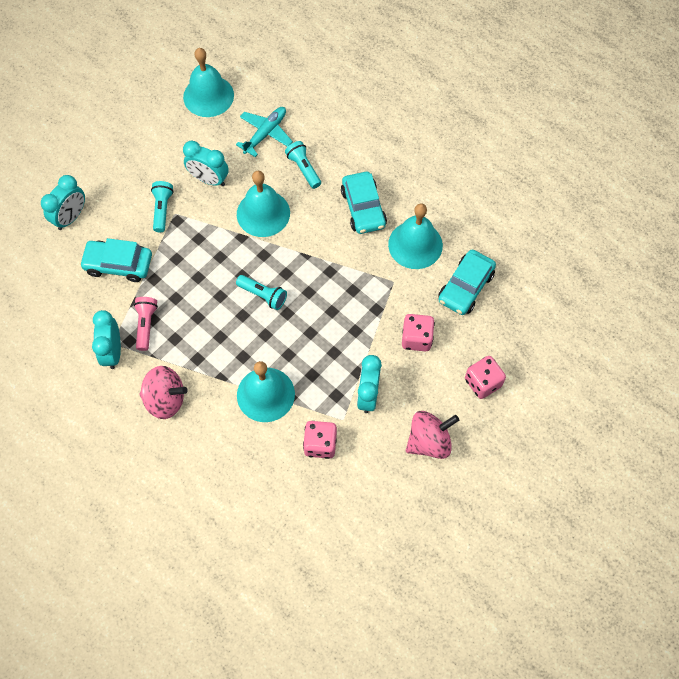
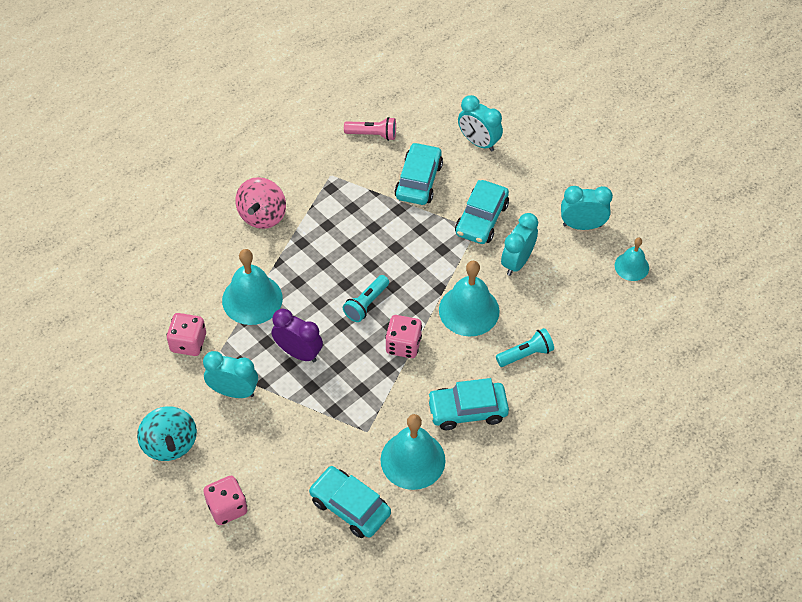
camera: 95 degrees right, 10 degrees down
(113, 352) = (321, 175): turquoise clock -> turquoise clock (582, 225)
(146, 325) = (346, 202): pink flashlight -> pink flashlight (372, 134)
(162, 209) = (481, 219): turquoise flashlight -> turquoise car
(208, 96) = (631, 266): turquoise bell -> turquoise bell, size x0.58
(265, 133) = (577, 319): turquoise plane -> none
(321, 346) = (298, 353): none -> purple clock
(416, 338) = (292, 446): pink dice -> pink dice (403, 345)
(429, 441) = (170, 444): pink spinning top -> turquoise spinning top

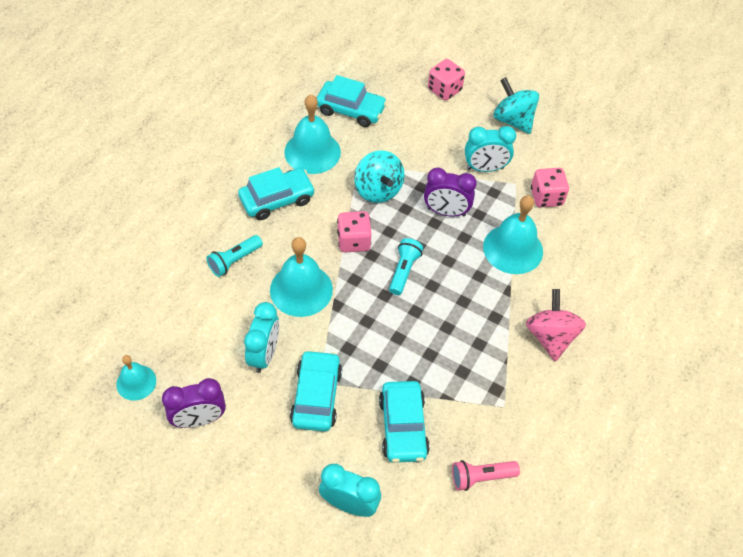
camera: 160 degrees right, 0 degrees up
(358, 395) = (378, 190): none -> turquoise spinning top
(582, 225) = (199, 419): turquoise clock -> purple clock

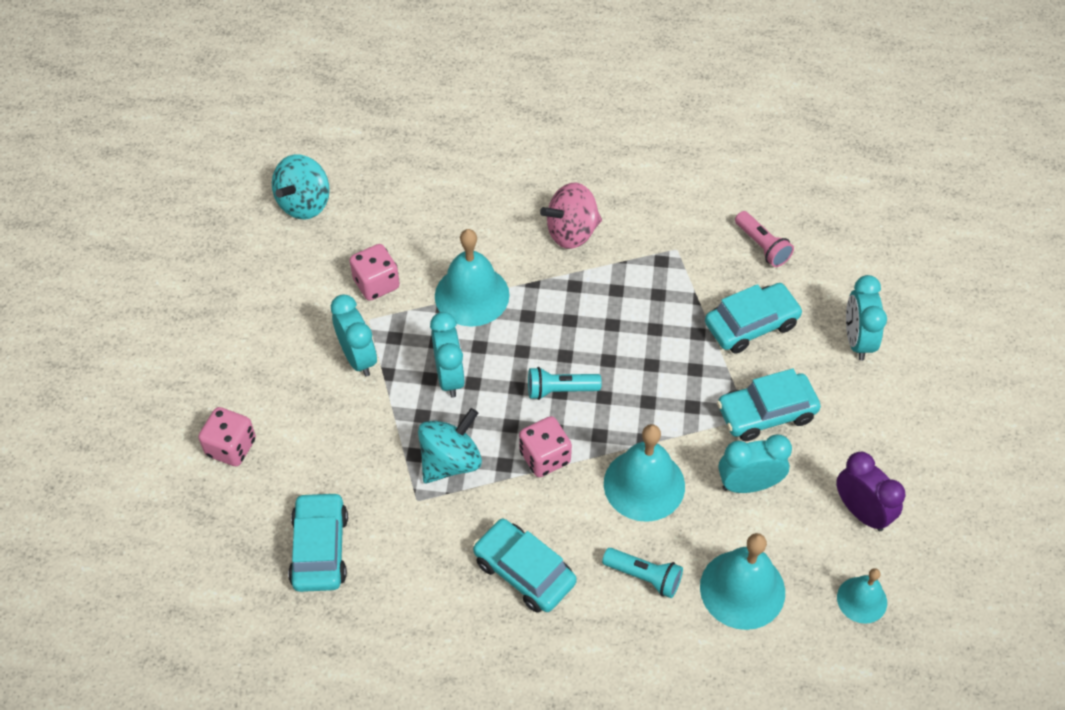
camera: 110 degrees left, 0 degrees up
(312, 152) = (421, 565): turquoise bell -> turquoise bell (742, 589)
(446, 212) = (449, 376): purple clock -> turquoise clock
(513, 120) = (258, 352): turquoise spinning top -> turquoise spinning top (304, 203)

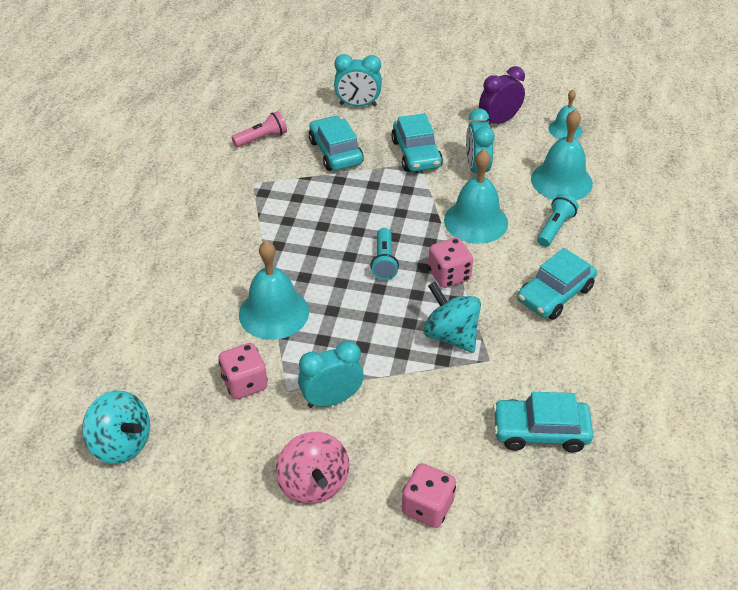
camera: 85 degrees left, 10 degrees down
(449, 376) = (362, 332): turquoise clock -> none
(571, 232) = (218, 243): pink spinning top -> pink spinning top (313, 484)

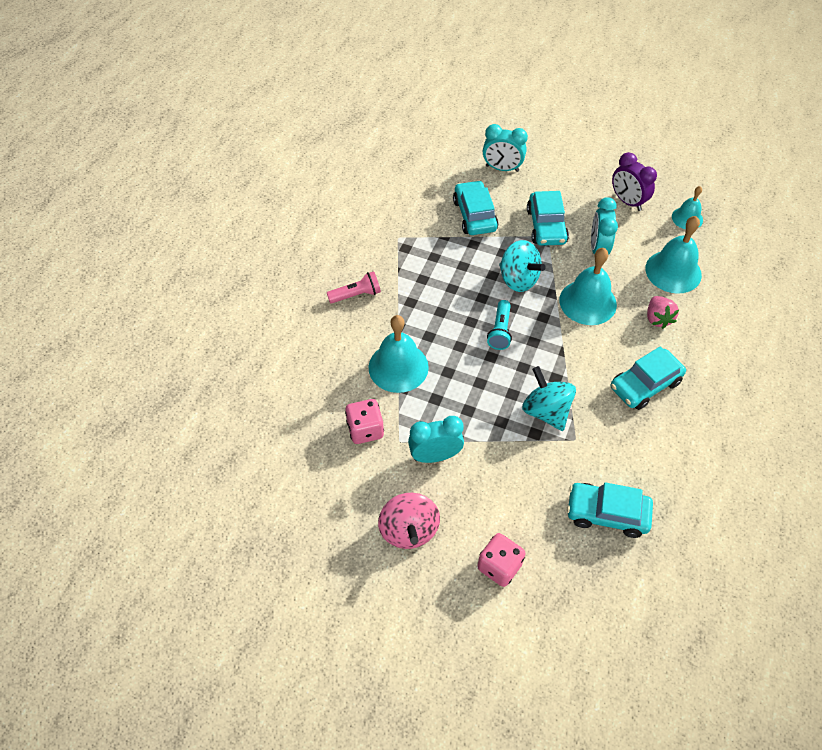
camera: 10 degrees right, 10 degrees up
(122, 444) = (259, 469): turquoise spinning top -> turquoise spinning top (518, 279)
(262, 138) = (412, 193): pink flashlight -> pink flashlight (356, 295)
(449, 275) = (554, 352): pink dice -> none
(499, 121) = (627, 201): purple clock -> purple clock turned 105 degrees counterclockwise
(555, 228) = (657, 319): turquoise flashlight -> pink strawberry

